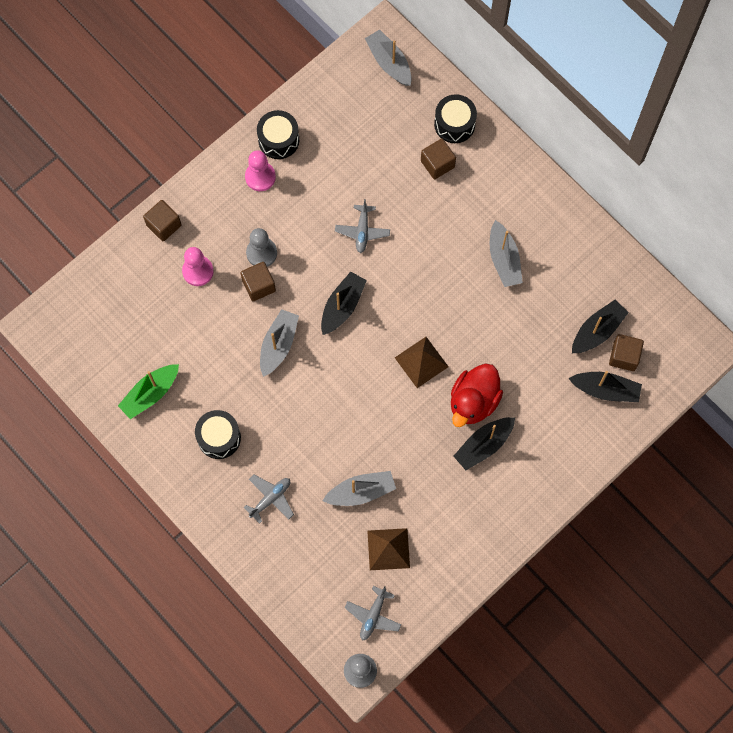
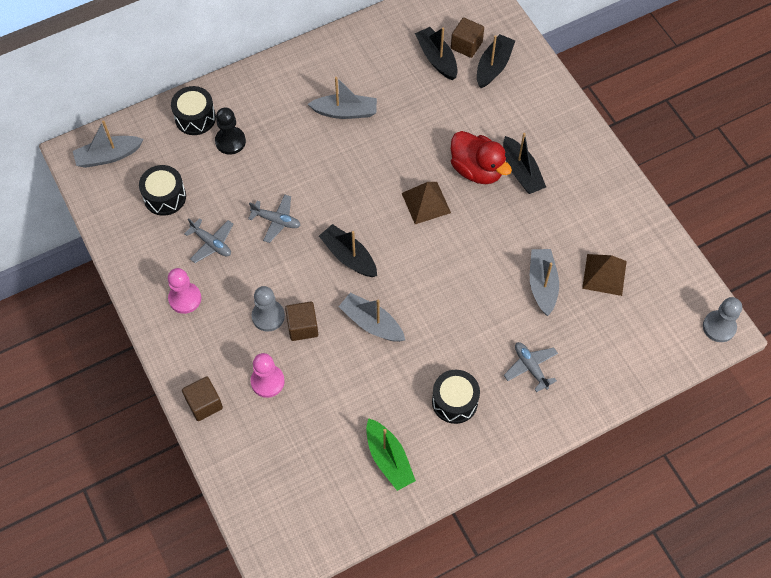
camera: 75 degrees left, 10 degrees down
(278, 140) = (151, 272): black drum -> black drum (165, 197)
(373, 615) = (667, 303): grey plane -> grey plane (211, 243)
(437, 164) = (230, 141): brown cube -> black pawn

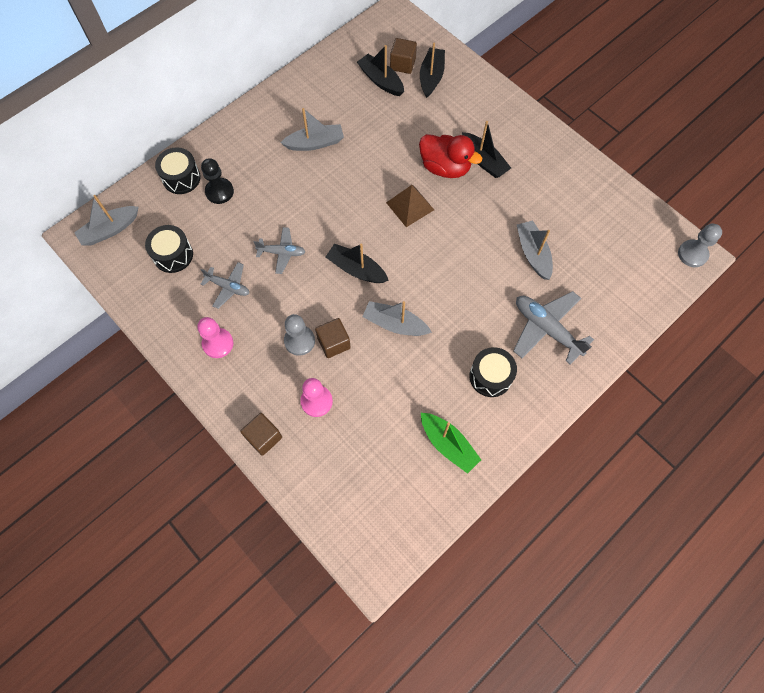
camera: 15 degrees left, 5 degrees up
(530, 367) = (546, 329): grey plane -> grey plane, size x1.67
(604, 274) = (582, 232): brown pyramid -> none

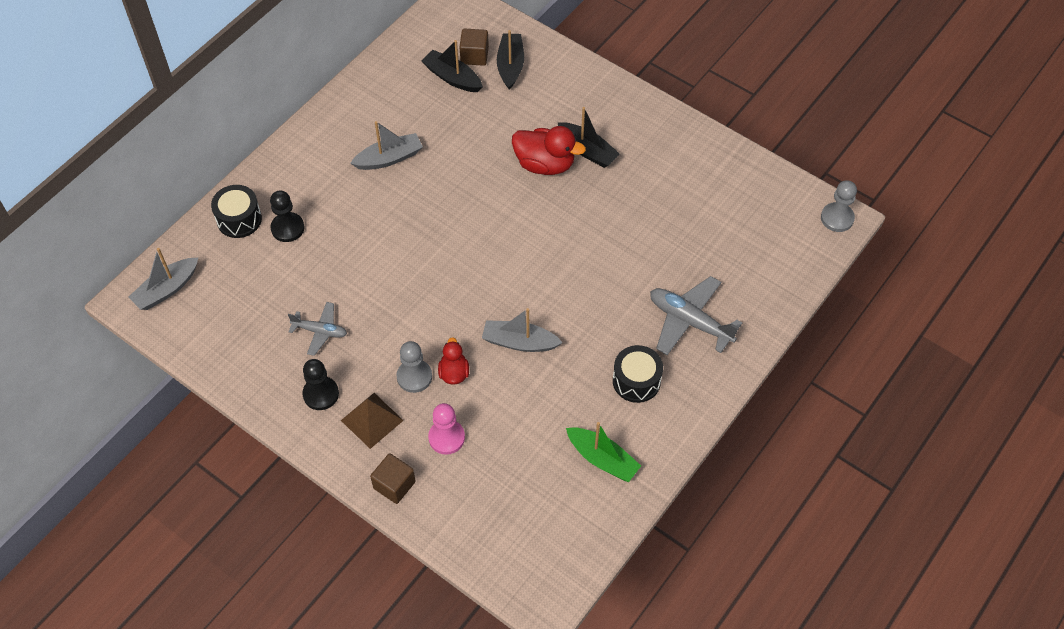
camera: 10 degrees left, 10 degrees down
(173, 255) = (248, 306): black drum -> none
(218, 343) = (321, 394): pink pawn -> black pawn
(282, 253) = (375, 285): grey plane -> none
(334, 343) = (454, 373): brown cube -> red duck
(356, 269) = (464, 290): black boat -> none
(410, 206) = (512, 212): brown pyramid -> brown pyramid (372, 420)
(533, 253) = (661, 243): grey boat -> none

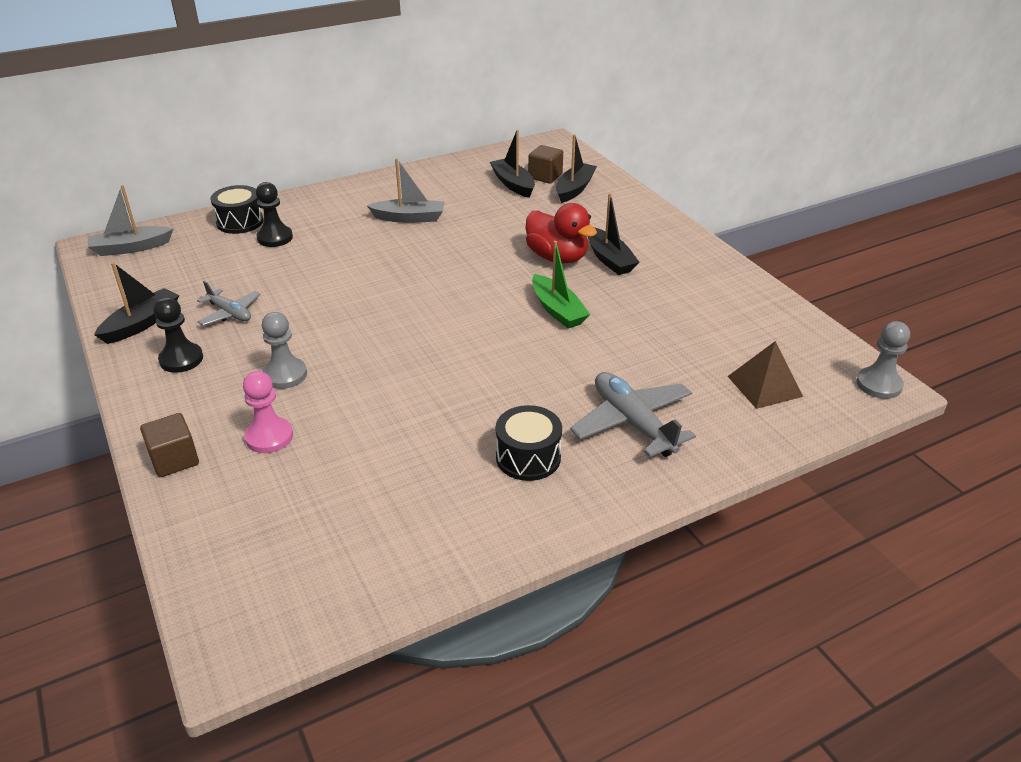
camera: 25 degrees right, 20 degrees down
(256, 371) = (142, 324): none -> black boat
(372, 420) = (208, 396): brown pyramid -> brown pyramid (764, 386)
(454, 373) = (328, 384): red duck -> none
(519, 342) = (420, 381): grey boat -> none
(602, 459) = (429, 520): green boat -> green boat (558, 310)

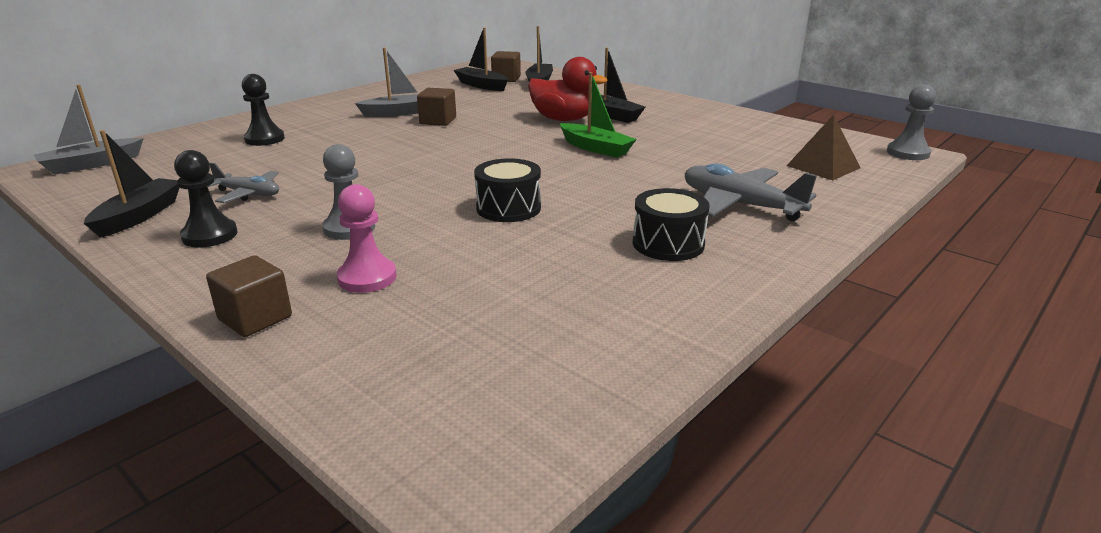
camera: 20 degrees left, 10 degrees down
(240, 222) = (216, 133): black drum -> black drum (508, 208)
(437, 238) = (438, 121): none -> brown cube

